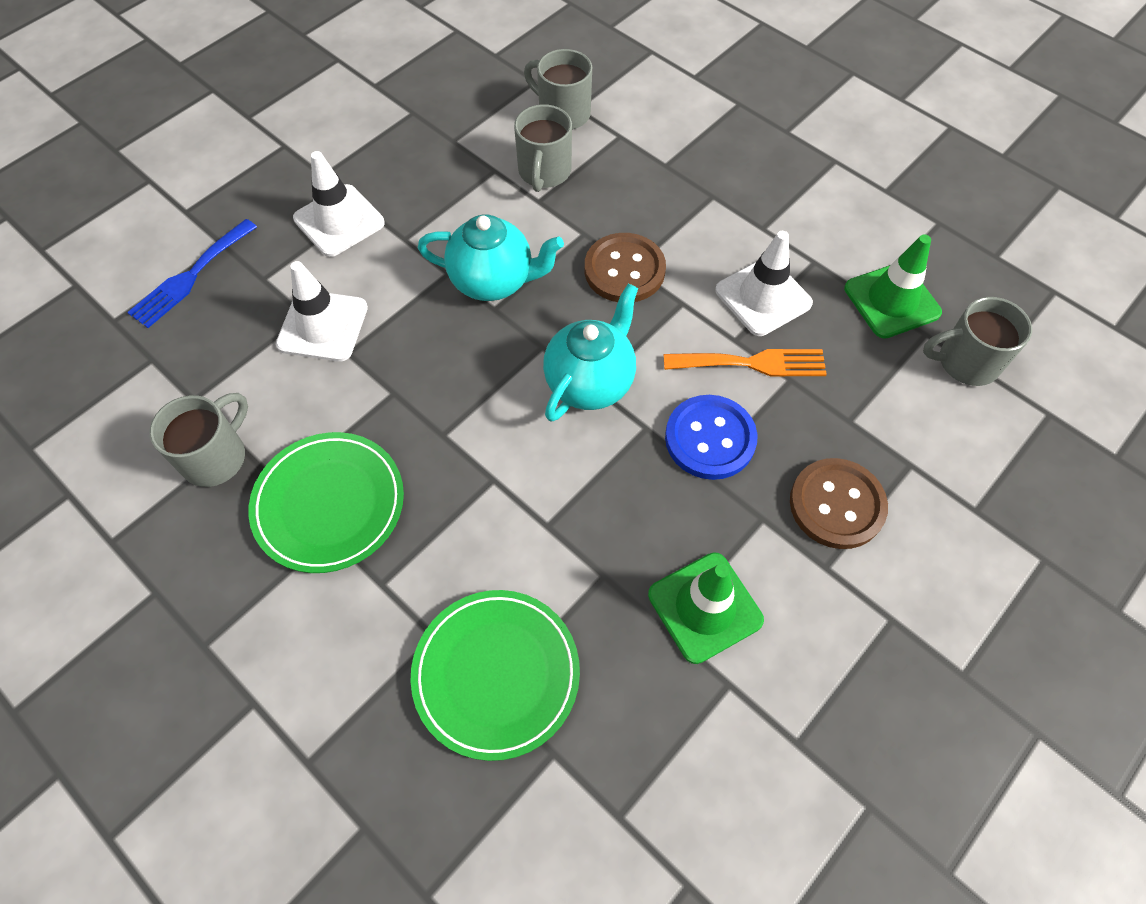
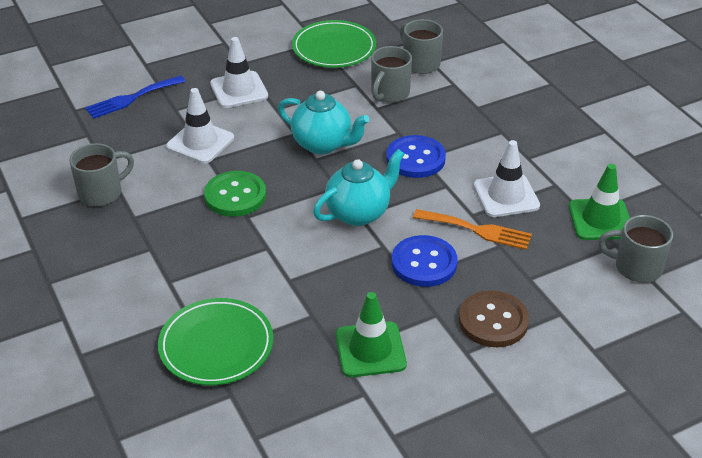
camera: 20 degrees right, 20 degrees down
(329, 504) = (157, 233): green plate -> green plate (334, 48)
(411, 404) = (235, 196): none -> green button
(624, 270) = (415, 159): brown button -> blue button

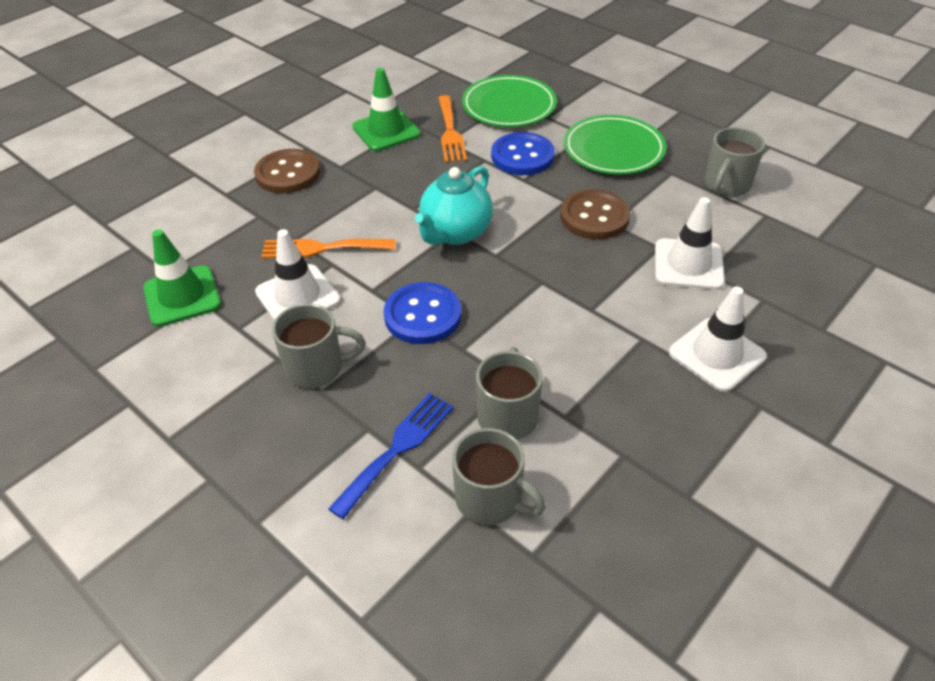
camera: 160 degrees right, 5 degrees up
(132, 98) = (832, 299): blue fork -> blue fork (397, 449)
(235, 196) = (594, 217): green button -> brown button
(302, 326) = (450, 132): none -> orange fork
(323, 144) = (546, 303): turquoise teapot -> none
(334, 48) = (650, 489): green plate -> green plate (613, 149)
(424, 263) = (367, 203): blue button -> blue button (522, 156)
(636, 267) = (146, 253): grey mug -> grey mug (316, 367)

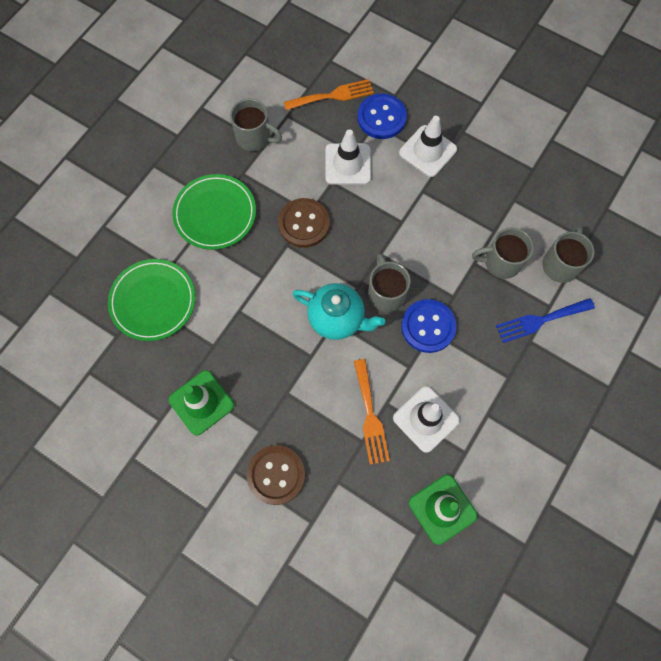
camera: 100 degrees left, 25 degrees up
(316, 367) = (490, 386): grey mug -> grey mug (386, 293)
(397, 449) = (540, 320): blue fork -> blue fork turned 45 degrees counterclockwise
(450, 132) = (199, 345): orange fork -> orange fork (333, 96)
(522, 156) = (231, 281): blue button -> blue button (381, 118)

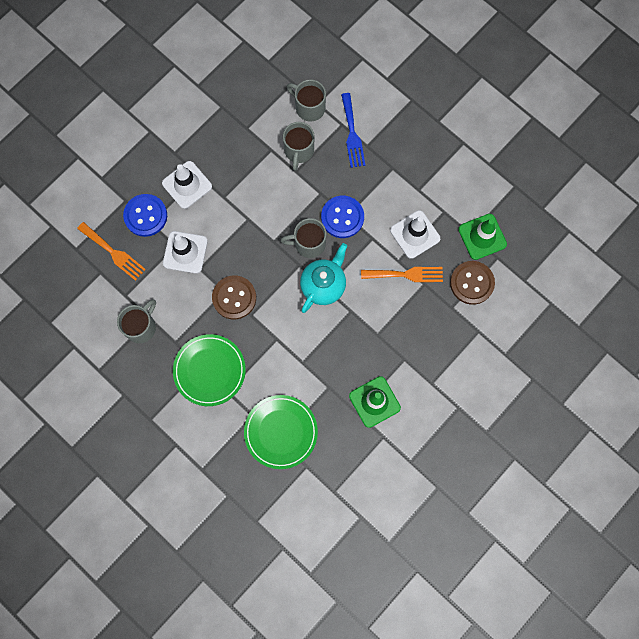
camera: 80 degrees left, 5 degrees up
(276, 475) = (440, 352): brown button -> brown button (472, 283)
(333, 96) = (113, 253): orange fork -> orange fork turned 135 degrees clockwise

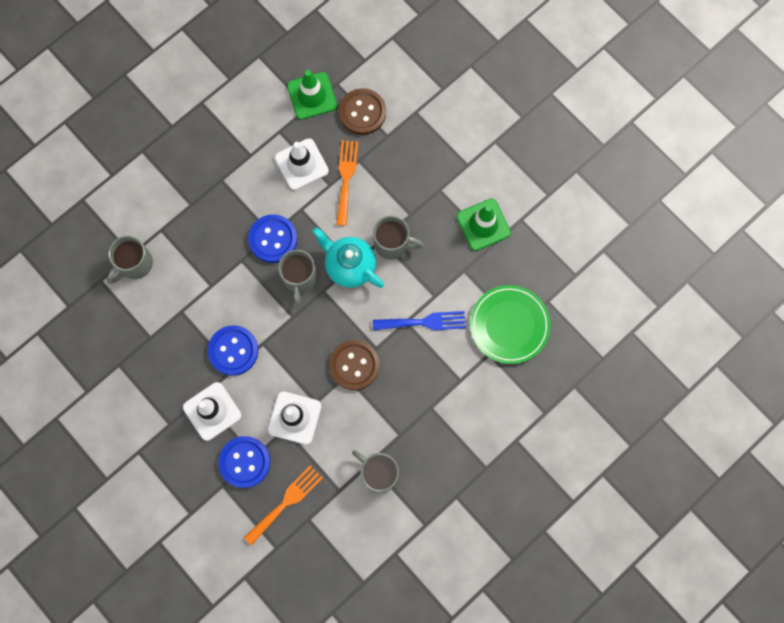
camera: 85 degrees left, 0 degrees up
(209, 370) = (436, 398): green plate -> none
(240, 196) = (233, 350): none -> blue button
(299, 151) = (187, 280): grey mug -> grey mug (392, 244)
(352, 134) = (174, 219): blue fork -> blue fork (424, 322)

